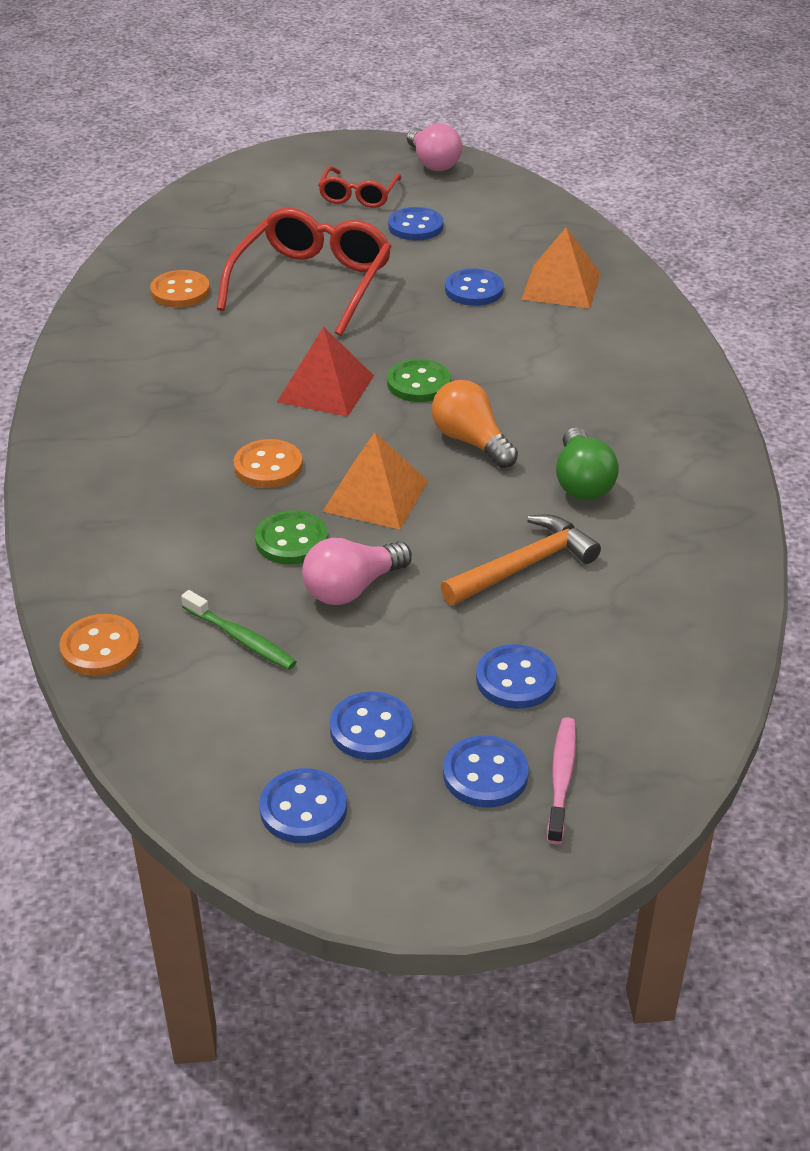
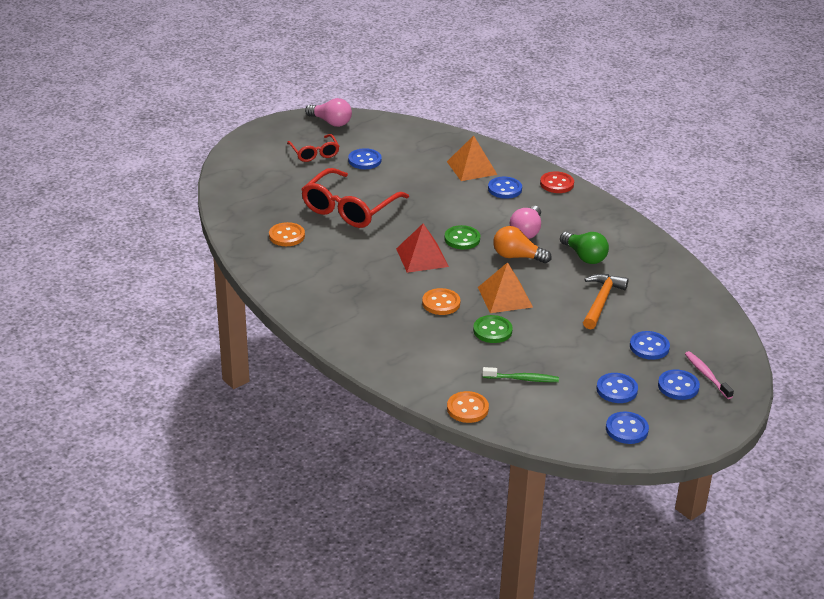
camera: 35 degrees left, 5 degrees down
(312, 284) = (350, 208): red glasses -> red glasses turned 135 degrees counterclockwise
(352, 588) = (543, 339): pink light bulb -> pink light bulb (526, 231)
(474, 290) = (433, 184): blue button -> blue button (504, 189)
(670, 353) = (556, 184): none -> red button

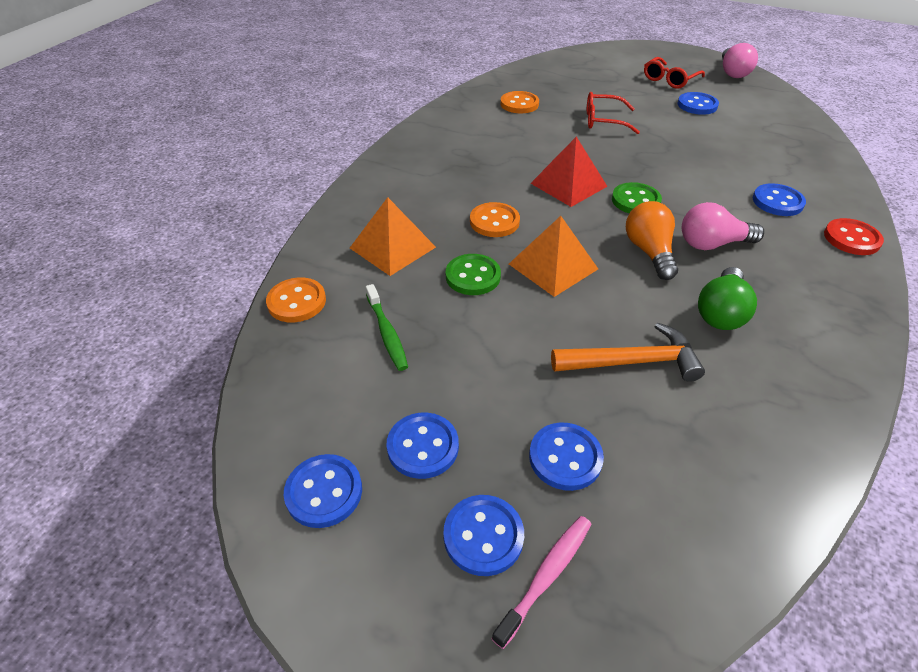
camera: 65 degrees right, 10 degrees up
(350, 208) = (604, 121): red glasses -> red glasses, size x0.56
(472, 168) = (784, 167): orange pyramid -> orange pyramid (392, 247)

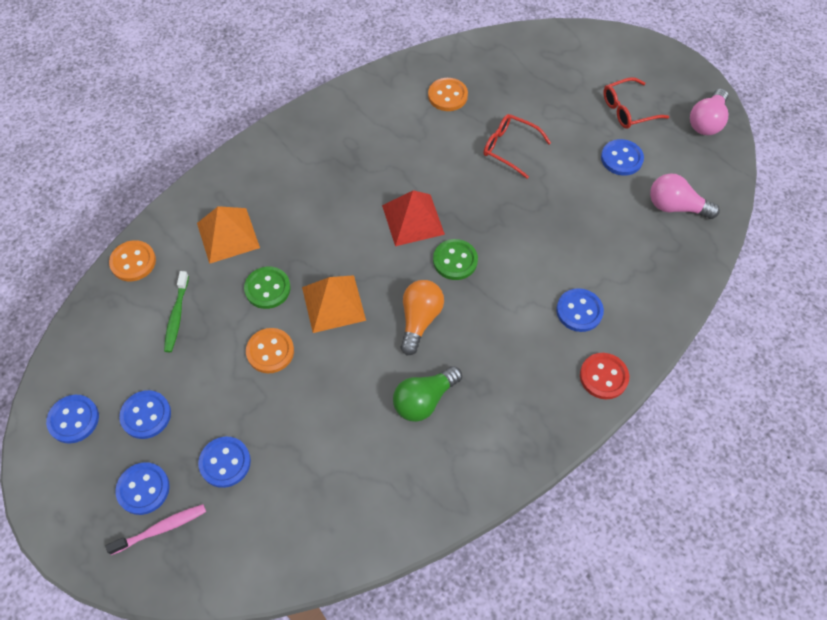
camera: 25 degrees right, 15 degrees up
(494, 222) = (322, 238): orange button -> orange button (270, 351)
(632, 362) = (324, 413): orange hammer -> none
(712, 244) = (478, 333): pink light bulb -> pink light bulb (675, 207)

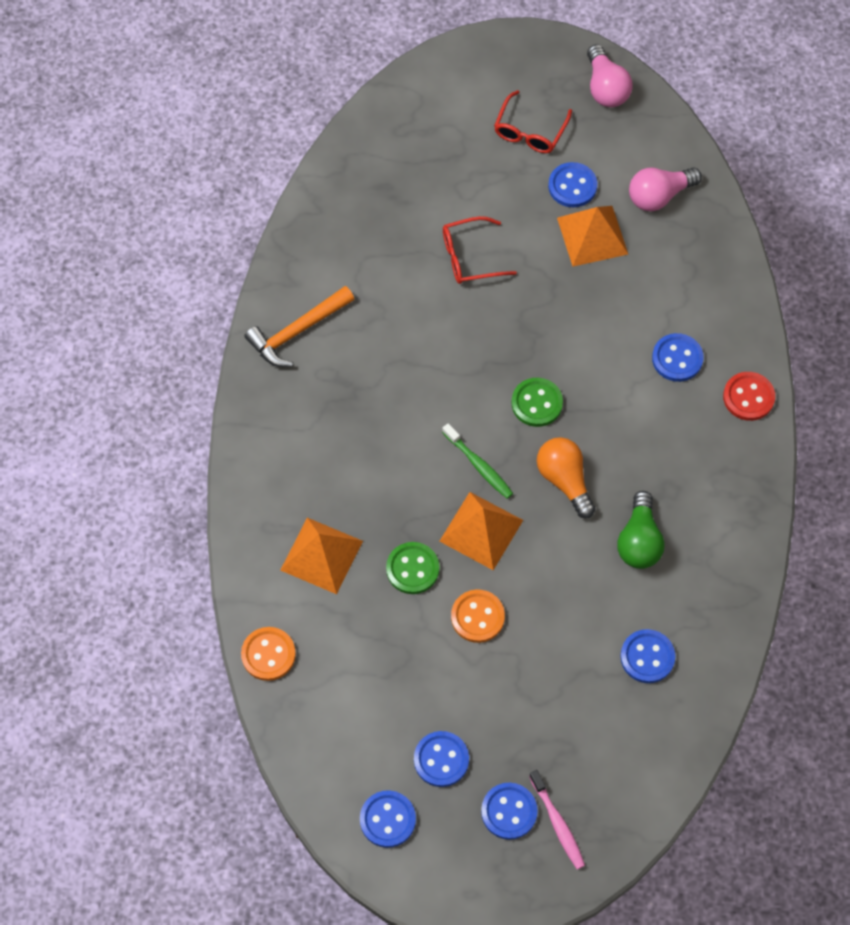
camera: 45 degrees left, 5 degrees up
(161, 528) = (557, 823): pink toothbrush -> pink toothbrush turned 135 degrees clockwise
(176, 316) = (365, 662): green toothbrush -> green toothbrush (479, 465)
(225, 462) = (546, 732): blue button -> blue button (647, 657)
(361, 109) = (297, 332): none -> orange hammer
(413, 219) = (462, 398): red pyramid -> none
(447, 96) = (359, 251): orange button -> none
(603, 195) = (592, 235): none -> orange pyramid

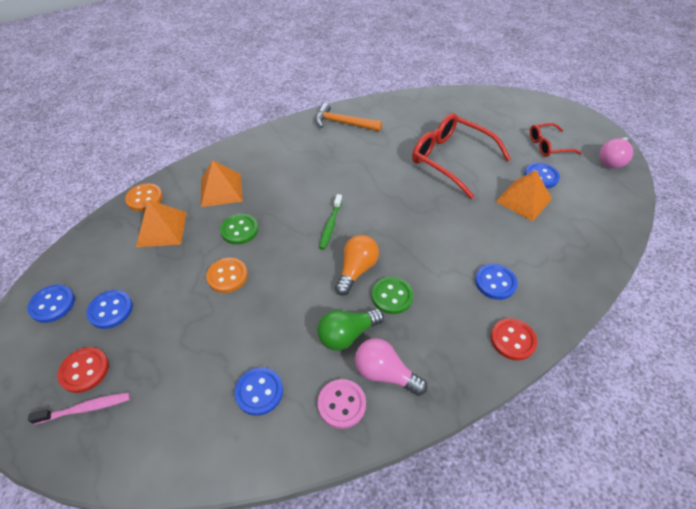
camera: 55 degrees right, 15 degrees down
(470, 257) = (451, 160): red glasses -> red glasses, size x1.79
(481, 530) = (288, 248): orange pyramid -> orange pyramid (161, 229)
(509, 811) = (84, 370): blue button -> red button
(537, 403) = (394, 230): green button -> green button (392, 296)
(557, 823) = (86, 408): pink toothbrush -> pink toothbrush turned 135 degrees counterclockwise
(659, 196) = (585, 215): pink light bulb -> pink light bulb (385, 373)
(709, 592) = (341, 404): none -> pink button

